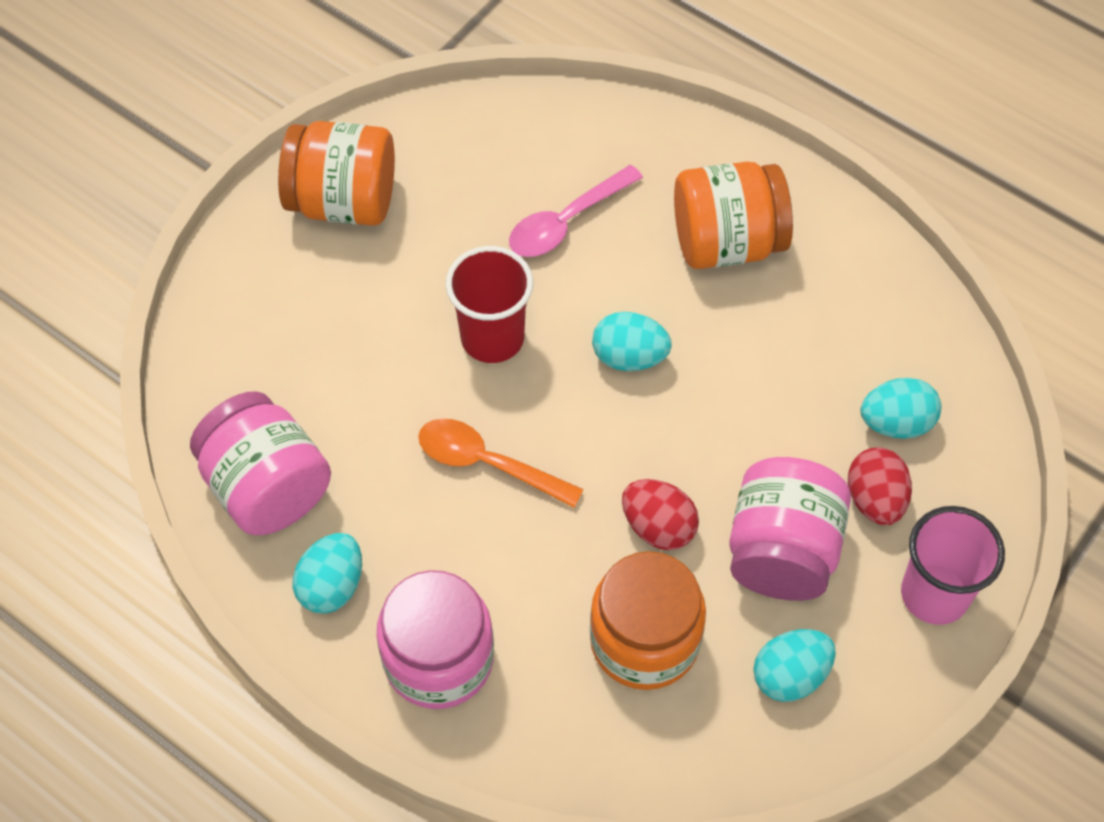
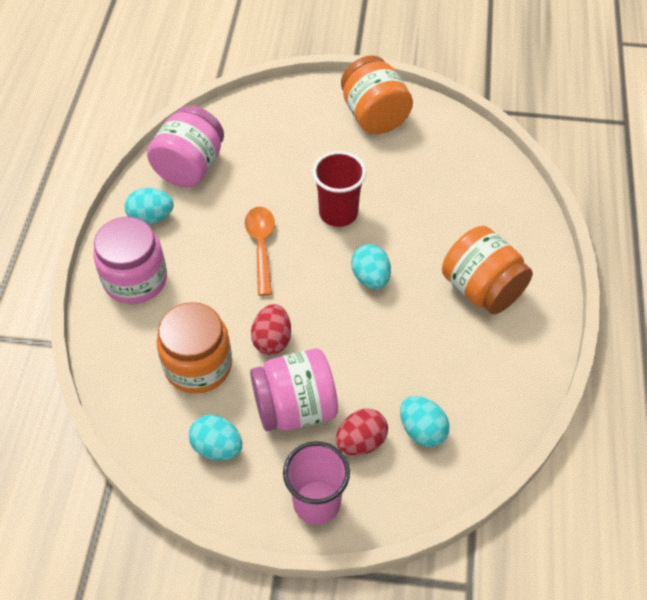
camera: 60 degrees right, 5 degrees down
(566, 222) = (435, 210): pink spoon -> none

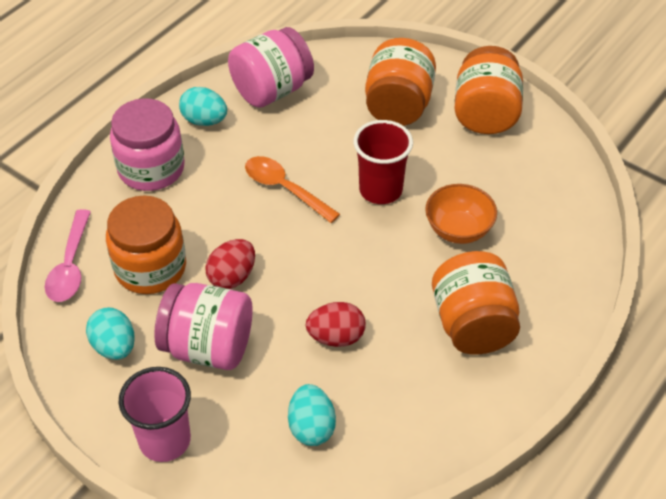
camera: 30 degrees right, 5 degrees down
(127, 397) = (70, 266): none -> pink spoon
(261, 246) = (284, 189): orange spoon -> orange spoon turned 75 degrees counterclockwise
(302, 137) = (398, 106): none -> orange jar
(361, 441) = (246, 408): red egg -> red egg (336, 337)
(370, 278) = (367, 263): turquoise egg -> none
(419, 218) = (458, 229): none -> orange bowl

